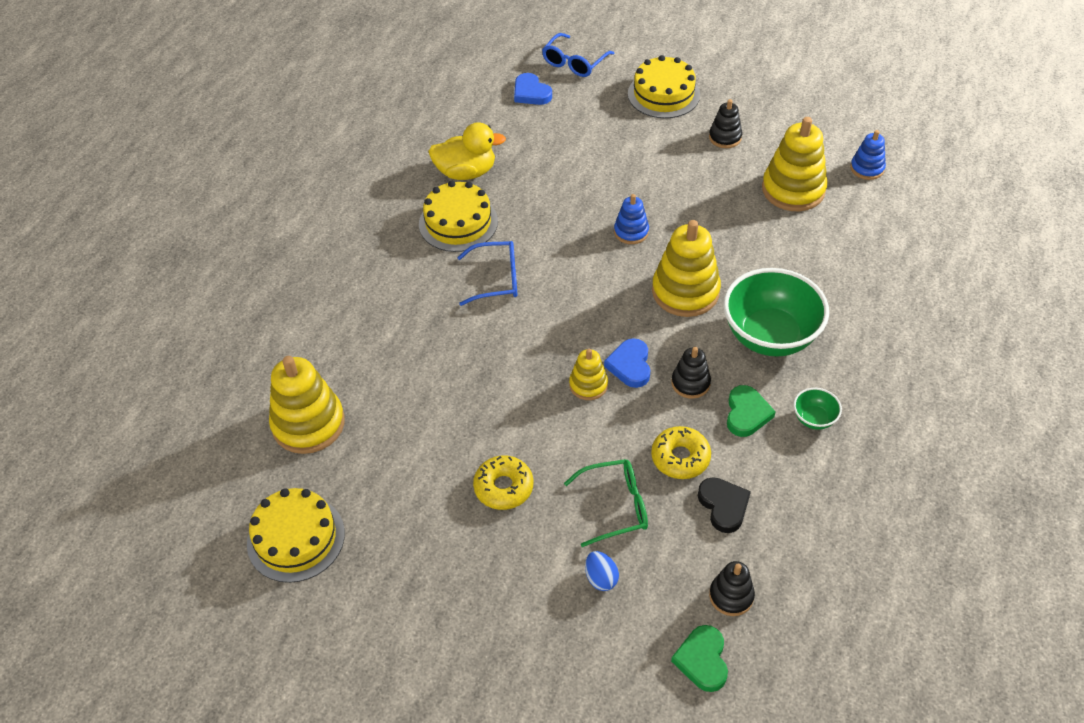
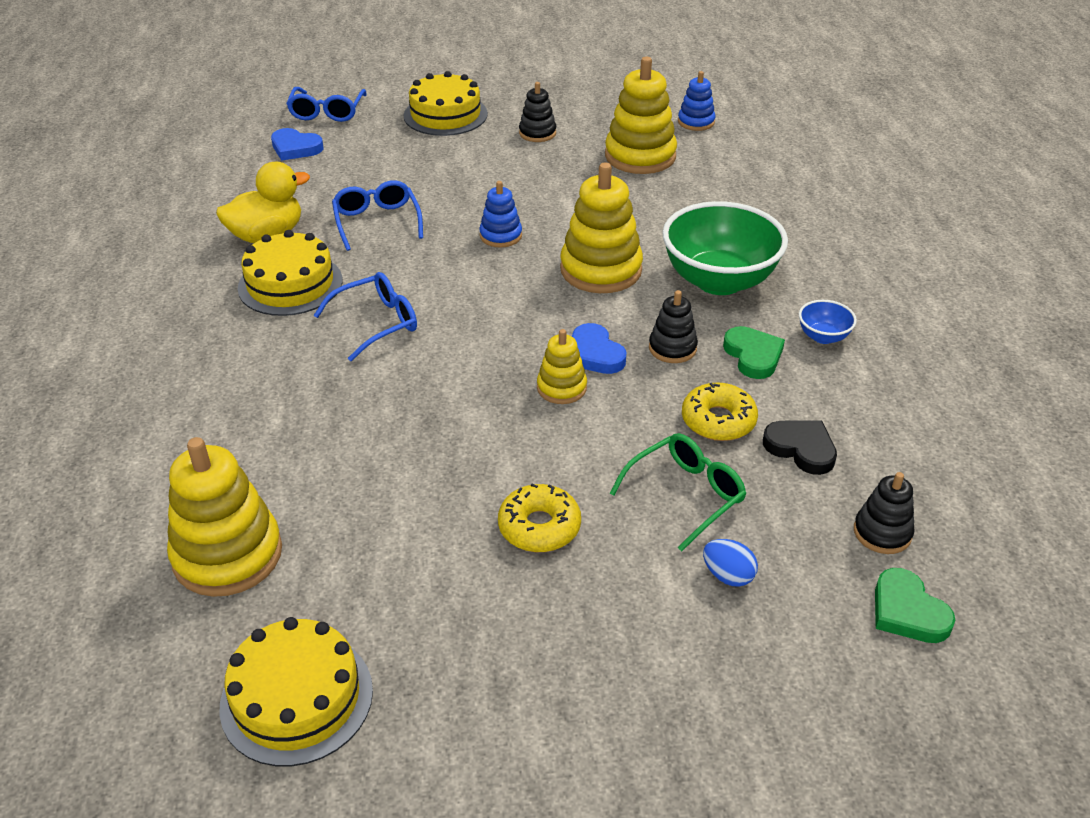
camera: 30 degrees left, 10 degrees down
(549, 186) = (377, 222): none -> blue glasses
(814, 419) = (823, 336): green bowl -> blue bowl

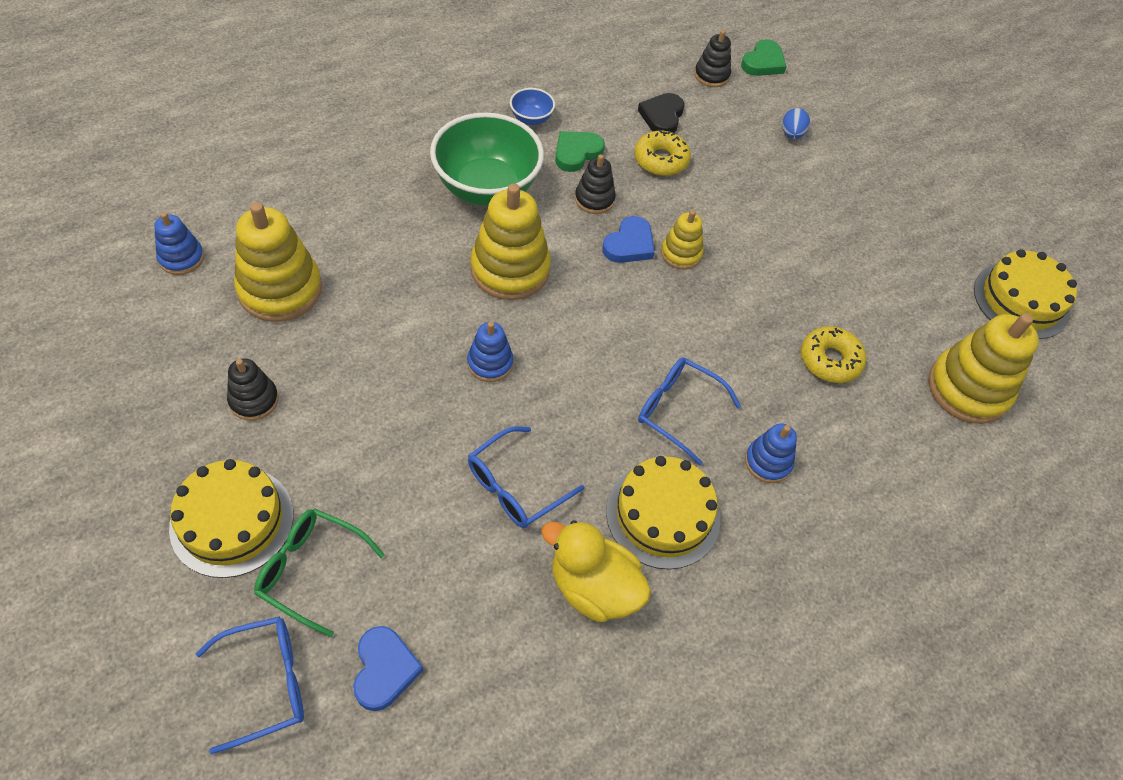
camera: 120 degrees left, 15 degrees up
(282, 359) = (768, 462): none -> blue stacking toy
(539, 527) = (819, 228): yellow donut -> yellow donut (830, 360)
(686, 495) = (741, 163): green glasses -> green glasses (311, 570)

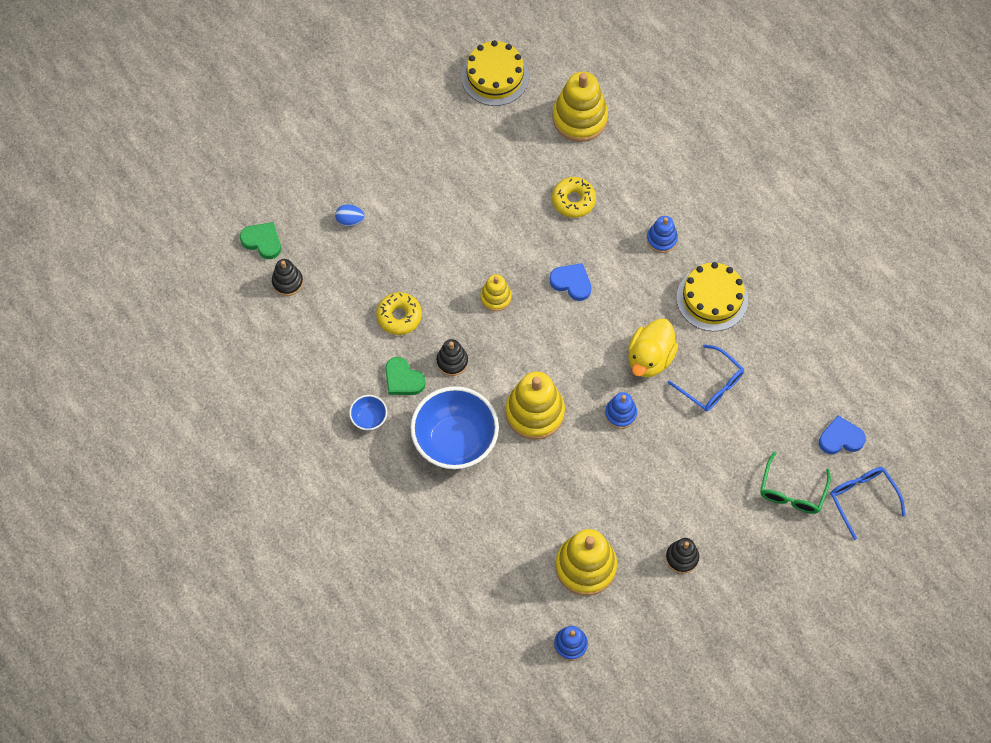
camera: 90 degrees left, 10 degrees up
(232, 521) = (770, 545): yellow cake -> none
(487, 188) = (455, 441): green bowl -> blue bowl
(593, 588) = (768, 334): yellow duck -> yellow duck (650, 358)
(629, 244) = (494, 333): blue heart -> blue heart (571, 282)
(662, 116) = (347, 318): black heart -> none
(677, 410) = (634, 293): blue glasses -> none

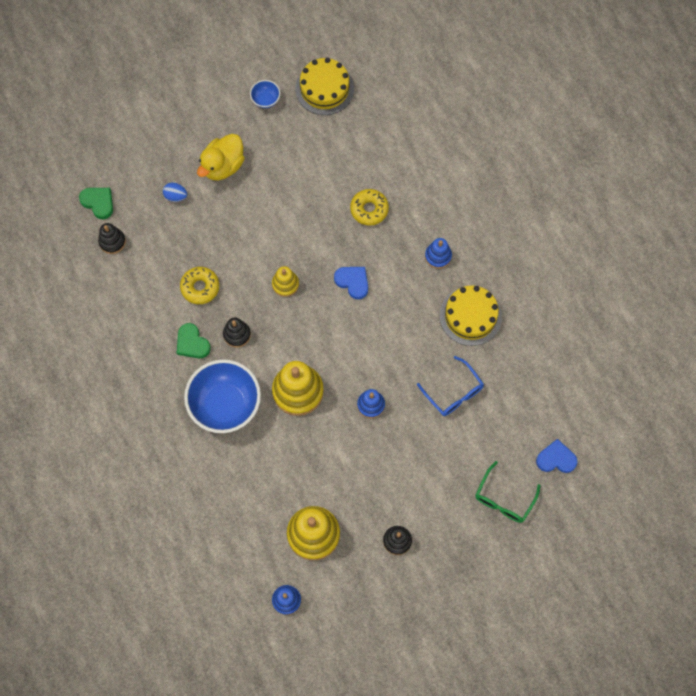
camera: 10 degrees right, 5 degrees up
(369, 418) = (157, 372): blue bowl -> blue bowl (265, 100)
(579, 118) = (389, 137): yellow stacking toy -> none
(650, 358) = (406, 360): yellow duck -> yellow duck (223, 166)
(862, 498) = (563, 515): blue glasses -> none

